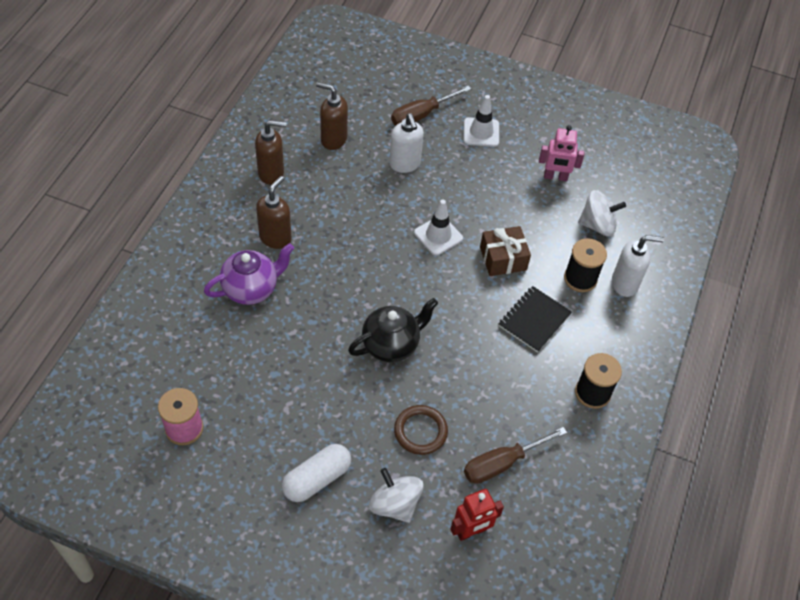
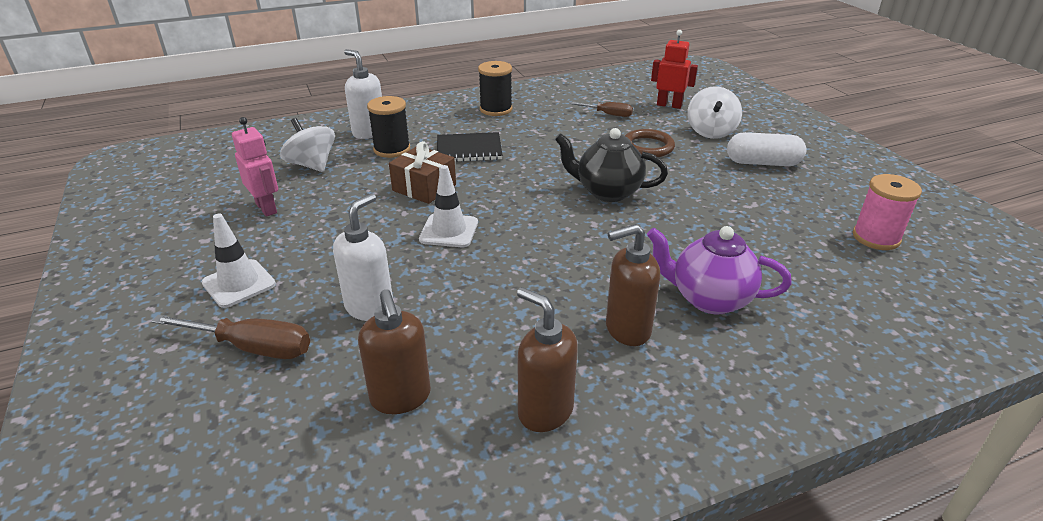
camera: 130 degrees left, 20 degrees down
(502, 463) = (608, 114): brown screwdriver -> brown screwdriver, size x0.64

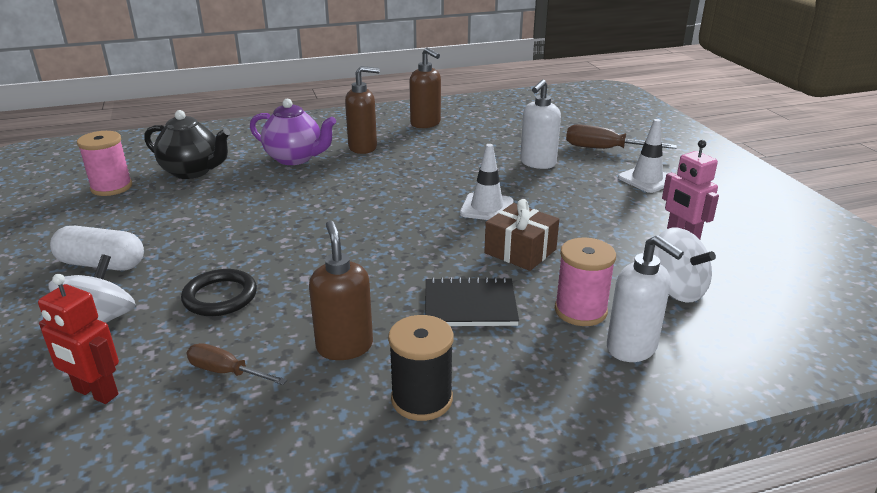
camera: 175 degrees left, 5 degrees down
(392, 149) = (580, 311): black spool -> pink spool
(401, 398) = (504, 130): brown soap dispenser -> brown soap dispenser (344, 346)
(607, 192) = (317, 237): black teapot -> black teapot (193, 172)
(647, 147) = (220, 297): brown ring -> black ring

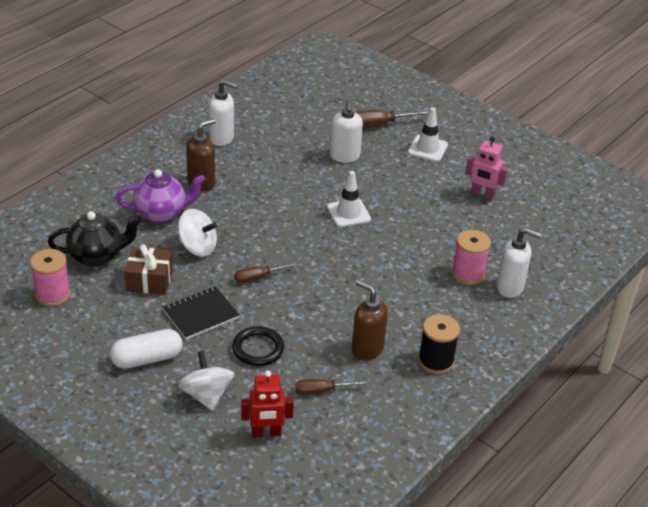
camera: 35 degrees left, 10 degrees up
(314, 233) = (258, 278): none -> brown screwdriver
(426, 124) = (222, 138): brown soap dispenser -> white soap dispenser
(470, 305) = (407, 294): black notebook -> black notebook (201, 314)
(520, 251) = (401, 243): brown gift -> brown gift (149, 280)
(676, 289) = (505, 238): white spinning top -> white spinning top (197, 247)

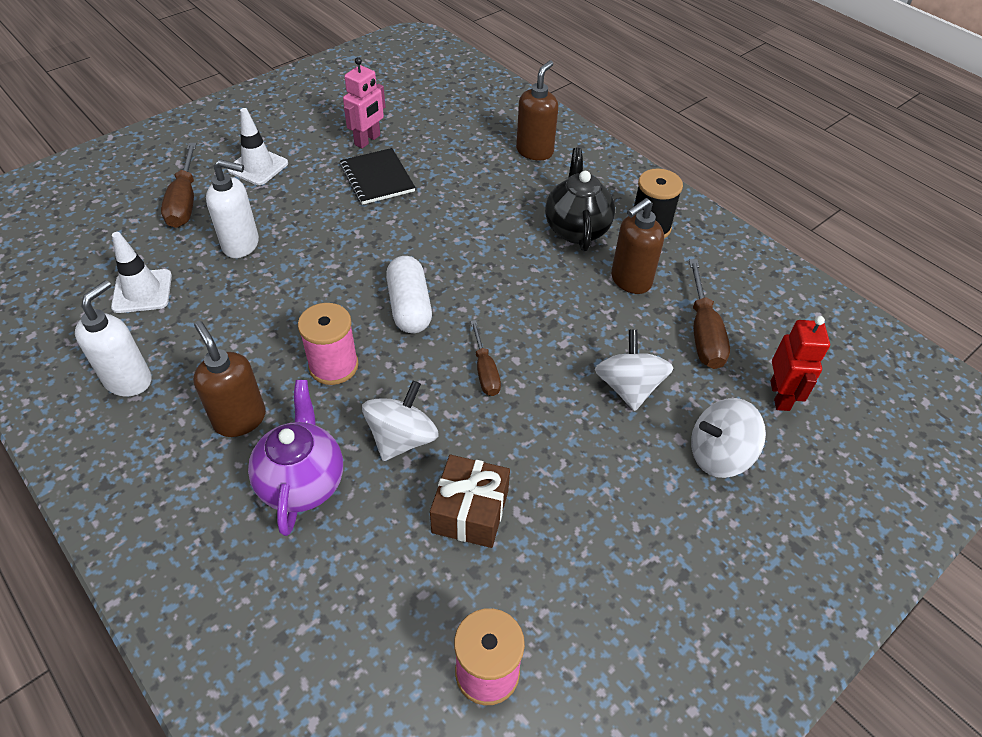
camera: 80 degrees left, 10 degrees up
(97, 256) = (393, 591): black teapot -> black teapot (576, 229)
(147, 359) = (649, 525): white capsule -> white capsule (409, 307)
(201, 314) = (556, 447): black notebook -> black notebook (377, 178)
(258, 349) = (628, 387): black ring -> white spinning top
(321, 391) = (703, 332): brown screwdriver -> brown screwdriver, size x1.56
(348, 213) = (368, 259): white traffic cone -> white traffic cone (142, 291)
(468, 274) = (507, 177): pink spool -> pink spool (333, 366)
(510, 288) = (535, 151): white soap dispenser -> brown soap dispenser

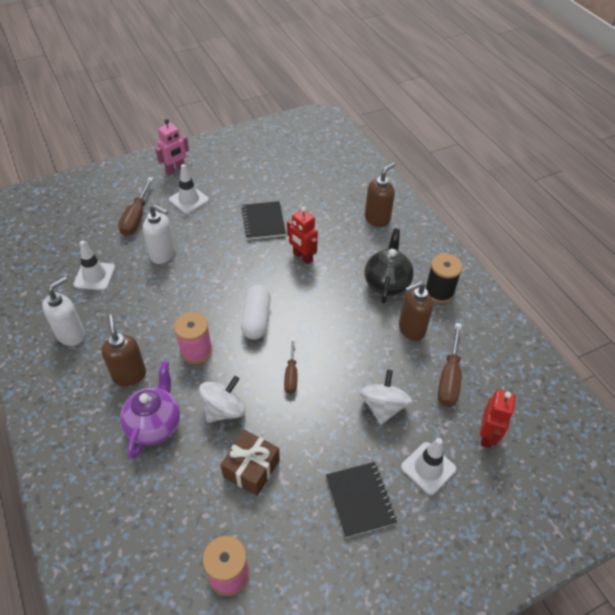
camera: 15 degrees right, 0 degrees up
(367, 140) = (265, 192): pink robot -> pink robot (175, 170)
(448, 215) = (302, 257): none -> red robot
(641, 518) = (360, 500): none -> black notebook
(719, 454) = (428, 468): white spinning top -> white traffic cone

